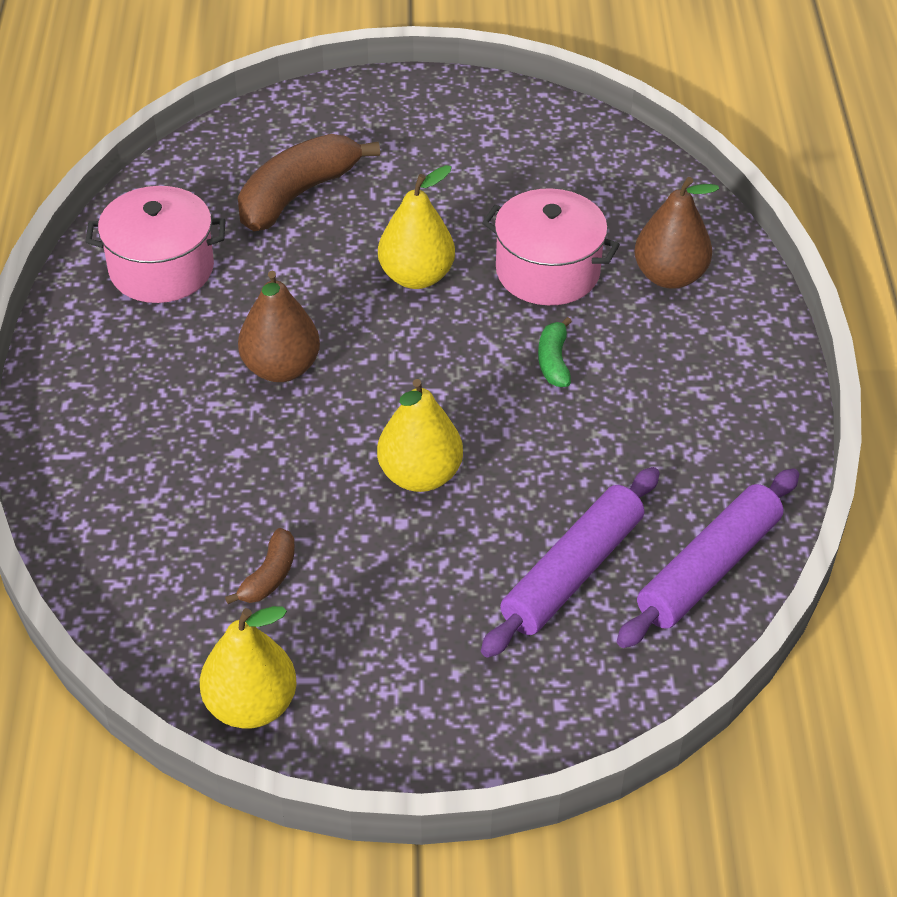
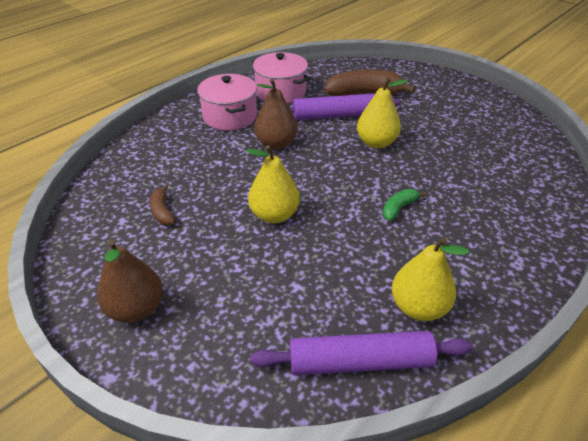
camera: 45 degrees right, 5 degrees down
(251, 705) = (81, 255): yellow pear -> yellow pear (418, 307)
(269, 576) = (162, 212): brown banana -> brown banana turned 90 degrees clockwise
(547, 271) = (442, 172): pink pot -> pink pot (230, 116)
(572, 572) = (285, 306): purple rolling pin -> purple rolling pin (335, 115)
(669, 276) = (509, 207): brown pear -> brown pear (136, 309)

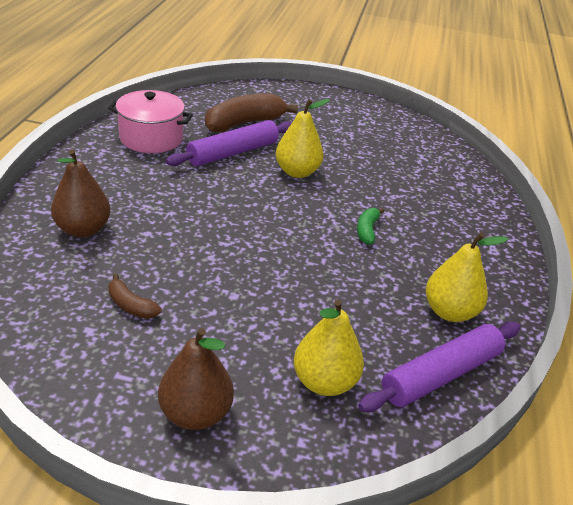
camera: 35 degrees left, 5 degrees down
(230, 116) = (115, 178): pink pot -> none
(274, 215) = (257, 271): yellow pear -> yellow pear (324, 382)
(276, 144) = (196, 197): brown pear -> brown pear (83, 229)

